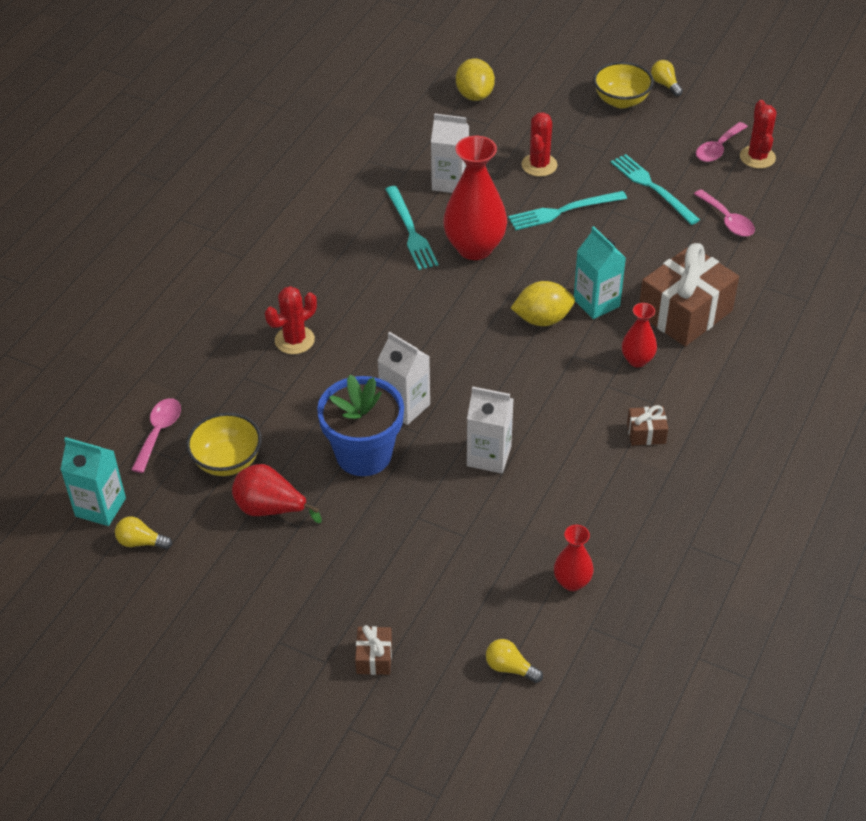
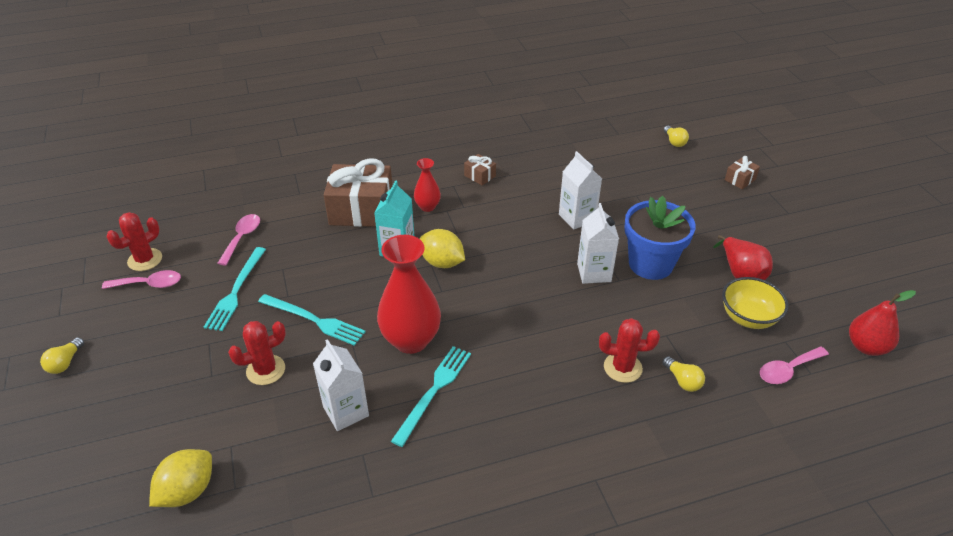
camera: 135 degrees left, 5 degrees down
(100, 507) = (866, 347): turquoise carton -> red pear
(141, 542) = (846, 307): yellow light bulb -> yellow light bulb (682, 381)
(572, 582) = (605, 150): red vase -> none
(621, 101) = (116, 376): yellow bowl -> none

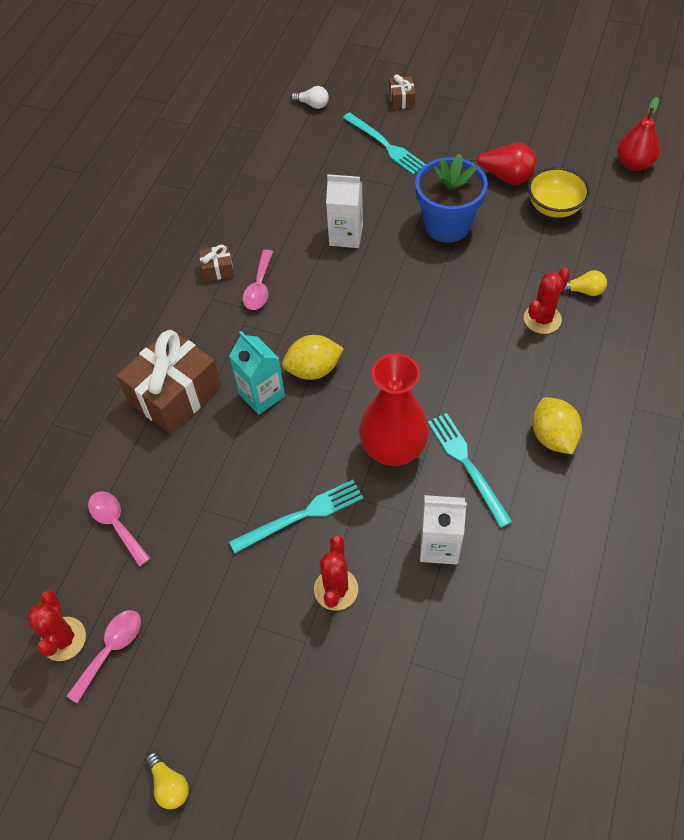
camera: 50 degrees left, 15 degrees up
(188, 491) = (439, 723): yellow lemon -> yellow lemon (553, 437)
(236, 291) = (198, 567): turquoise fork -> turquoise fork (385, 145)
(427, 207) = (223, 337): red vase -> none
(594, 272) = (424, 269): white carton -> none
(674, 142) = (312, 104): yellow light bulb -> white light bulb
(787, 370) = (621, 223): pink spoon -> pink spoon (259, 287)

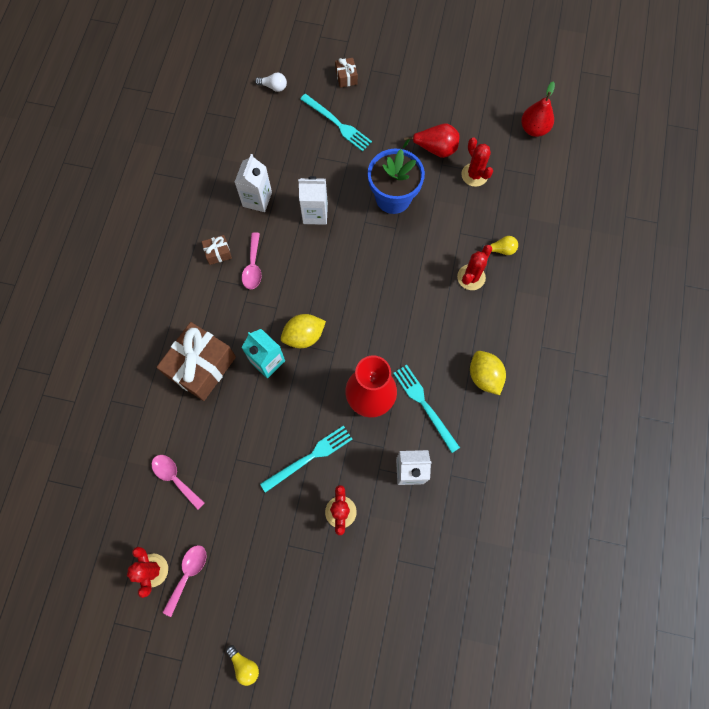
camera: 10 degrees left, 15 degrees up
(275, 216) = (257, 199): none -> white carton
(554, 207) = (474, 175): yellow bowl -> red cactus

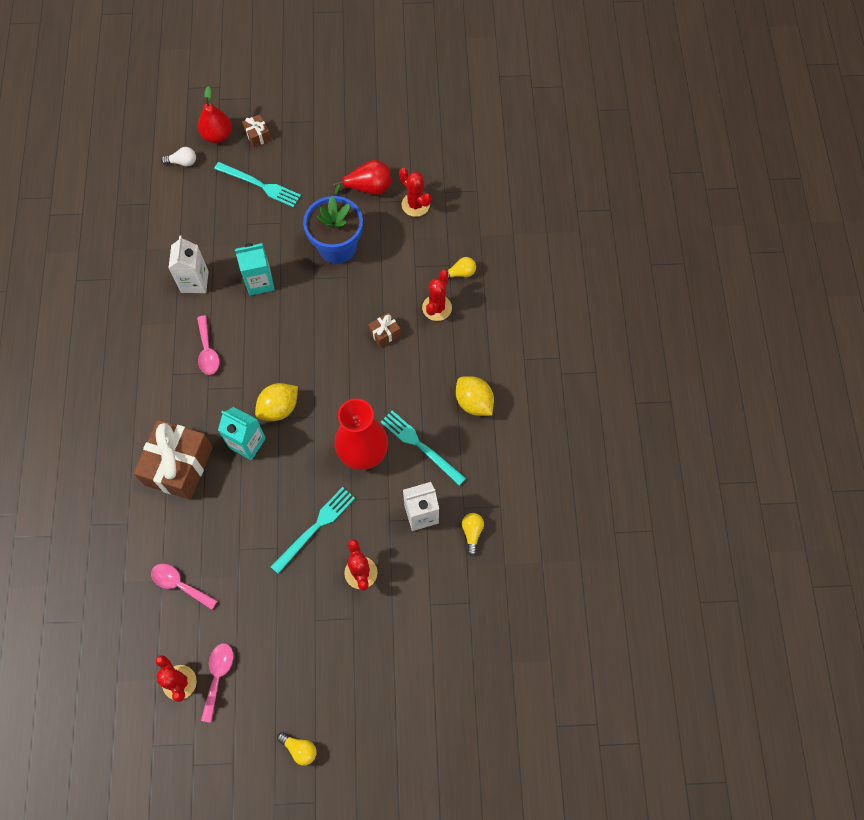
camera: 15 degrees left, 5 degrees down
(218, 253) = (167, 346): brown gift -> brown gift (384, 333)
(315, 213) = (260, 282): white carton -> turquoise carton
(453, 501) = (472, 533): none -> yellow light bulb
(534, 129) = (465, 145): red pear -> red pear (217, 135)

